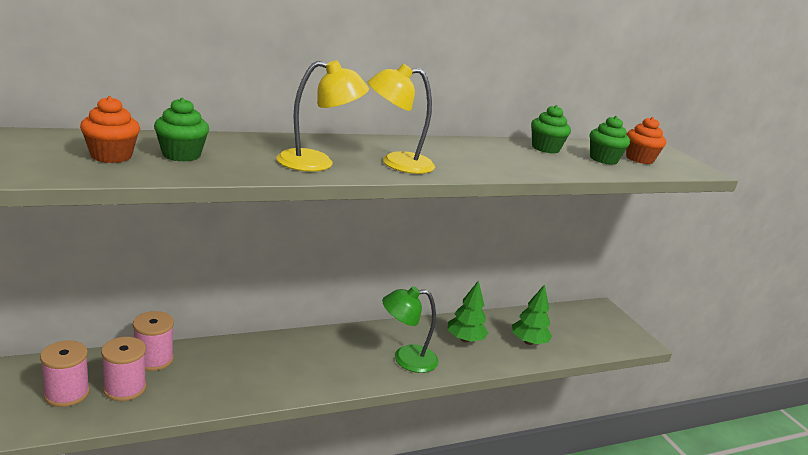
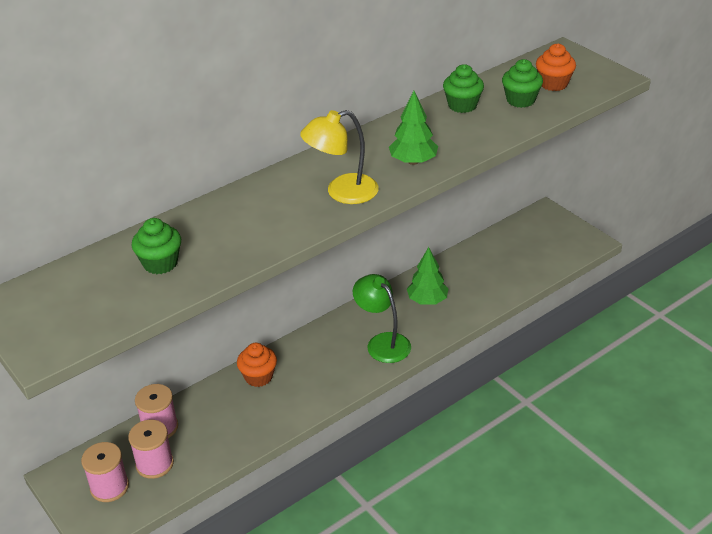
camera: 10 degrees left, 15 degrees up
(111, 156) = (107, 291): orange cupcake -> orange cupcake (258, 377)
(317, 163) = (276, 223): yellow lamp -> none
(406, 359) = (382, 342): green lamp -> green lamp turned 75 degrees clockwise
(528, 342) = (486, 281): green tree -> green tree (413, 161)

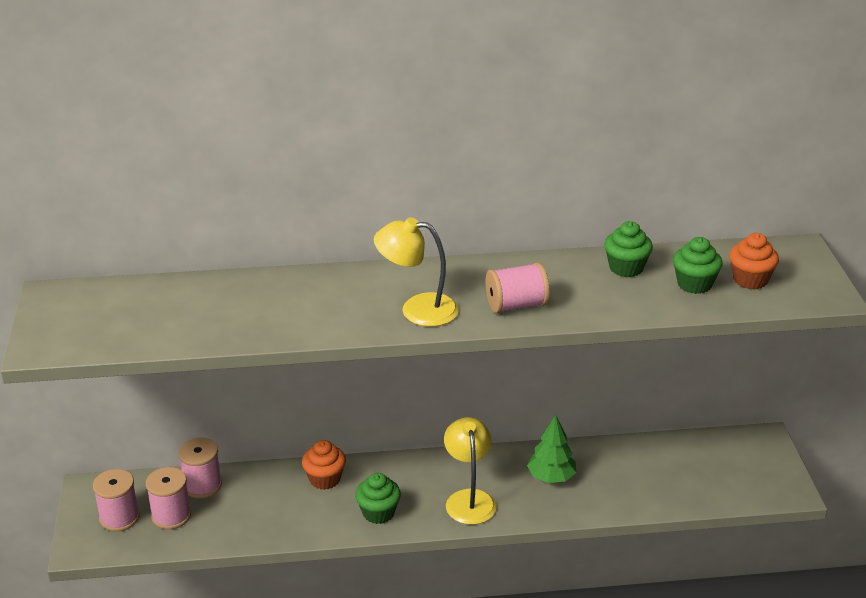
camera: 30 degrees right, 5 degrees down
(160, 263) = (199, 311): green cupcake -> green cupcake (378, 513)
(382, 342) = (469, 499): green lamp -> yellow lamp
(413, 161) = (516, 305): green tree -> pink spool

